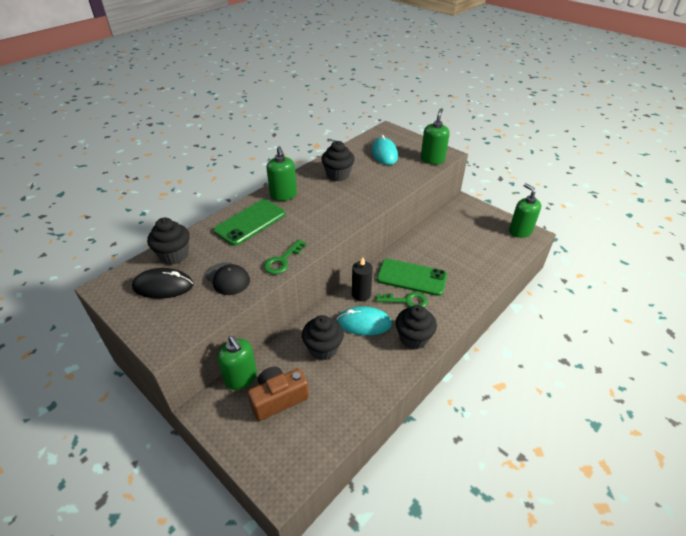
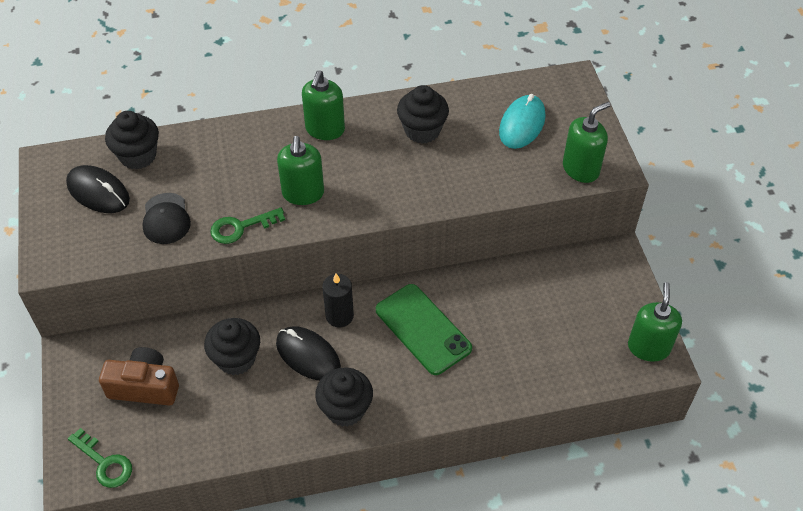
camera: 35 degrees right, 10 degrees up
(241, 378) = (128, 340): green soap dispenser -> green soap dispenser (303, 193)
(250, 222) = (252, 152): green phone -> none
(364, 323) = (308, 355): turquoise mouse -> black mouse
(406, 301) = (384, 357): green key -> green key (104, 463)

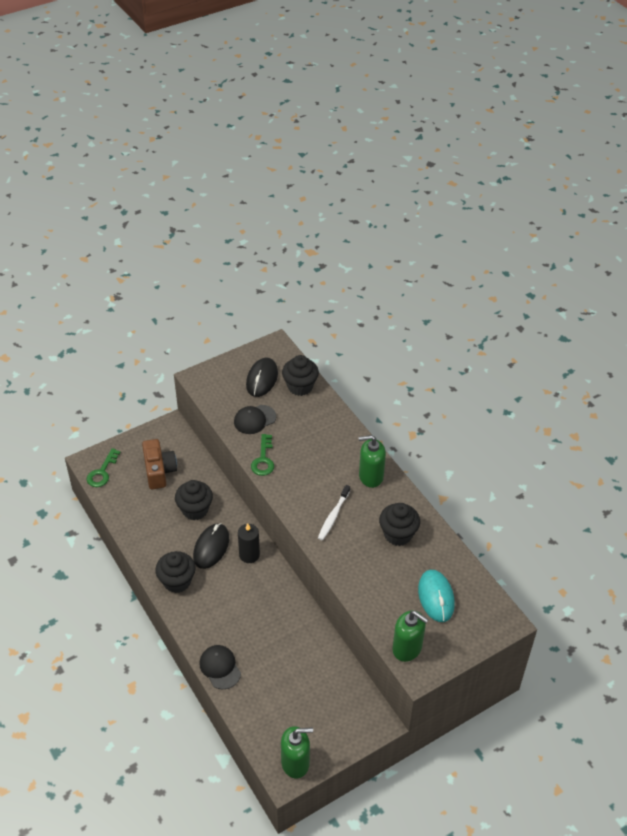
camera: 70 degrees right, 5 degrees down
(241, 227) = (263, 459): green key -> green key turned 135 degrees counterclockwise
(303, 193) = (306, 483): green soap dispenser -> none
(368, 182) = (333, 516): none -> white toothbrush
(423, 329) = (256, 607): green phone -> none
(496, 392) = (220, 667): none -> black cap
(522, 124) = (436, 597): turquoise mouse -> turquoise mouse turned 75 degrees clockwise

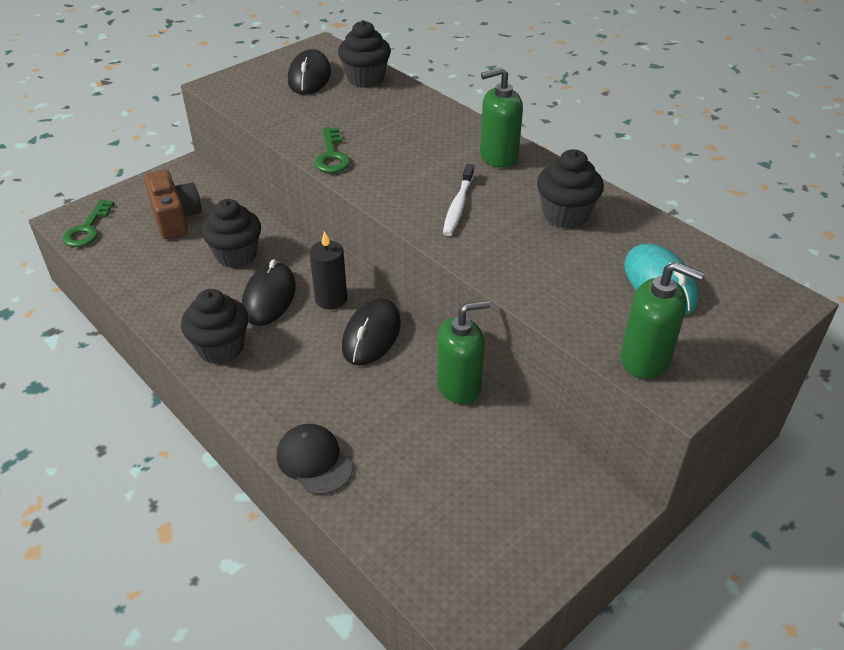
camera: 10 degrees left, 5 degrees down
(254, 419) = (308, 116): black cap -> none
(269, 587) = (371, 335): none -> black mouse
(295, 762) = (487, 597): green soap dispenser -> green soap dispenser (459, 386)

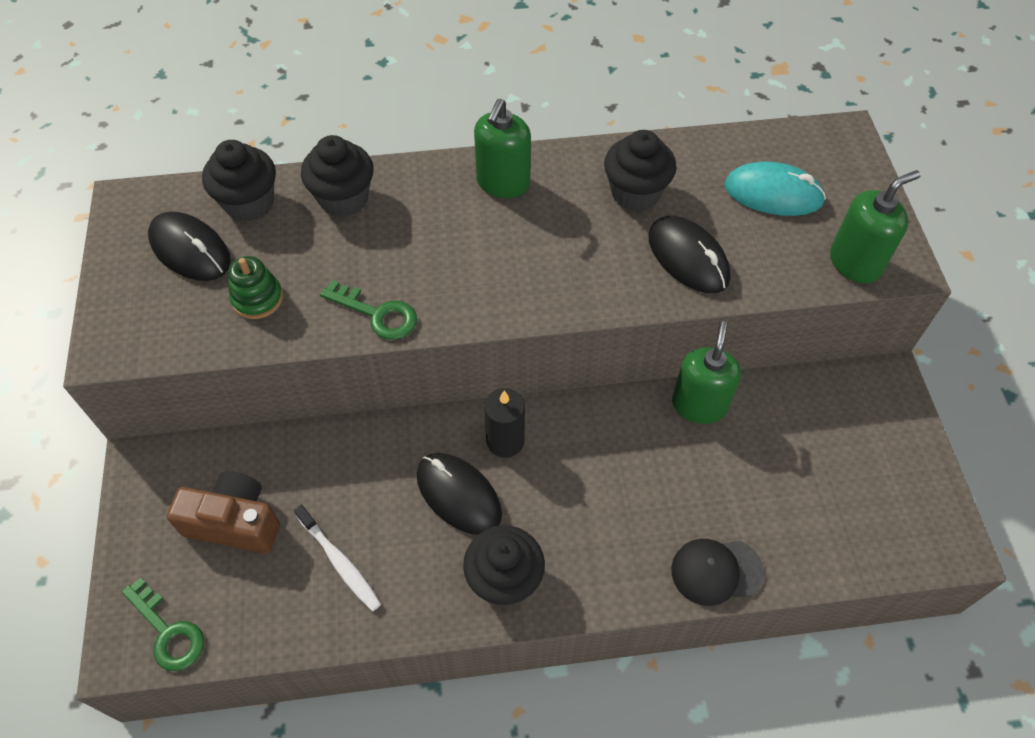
camera: 55 degrees left, 15 degrees up
(236, 255) = (361, 492): black cupcake -> black cupcake (344, 199)
(298, 112) = (257, 298): none -> green stacking toy
(371, 335) = (584, 435): black mouse -> black mouse (688, 258)
(458, 206) = (557, 260): white toothbrush -> white toothbrush (340, 562)

